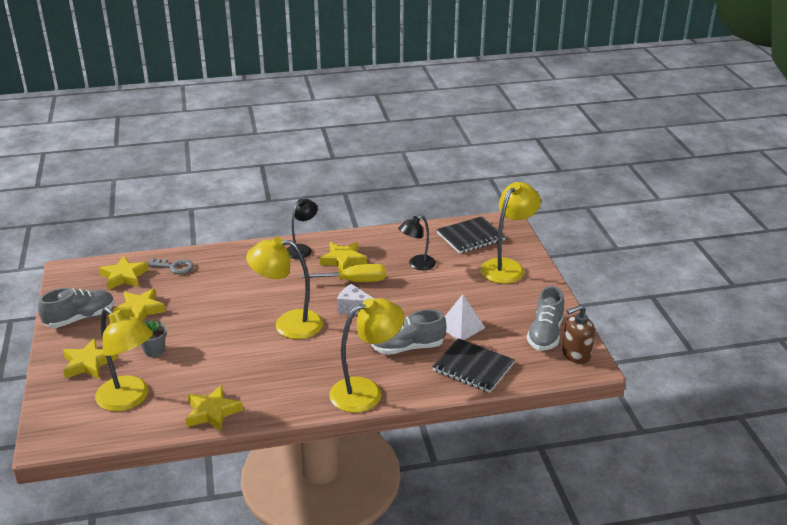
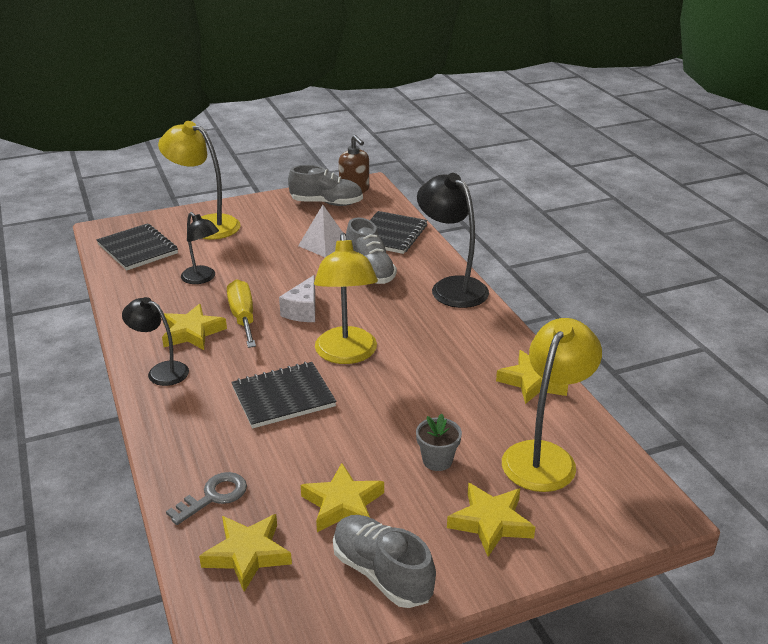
camera: 100 degrees left, 0 degrees up
(174, 267) = (213, 496): grey key -> grey key turned 45 degrees clockwise
(252, 294) = (283, 397): none -> black notebook
(366, 391) = (451, 287): yellow lamp -> black lamp

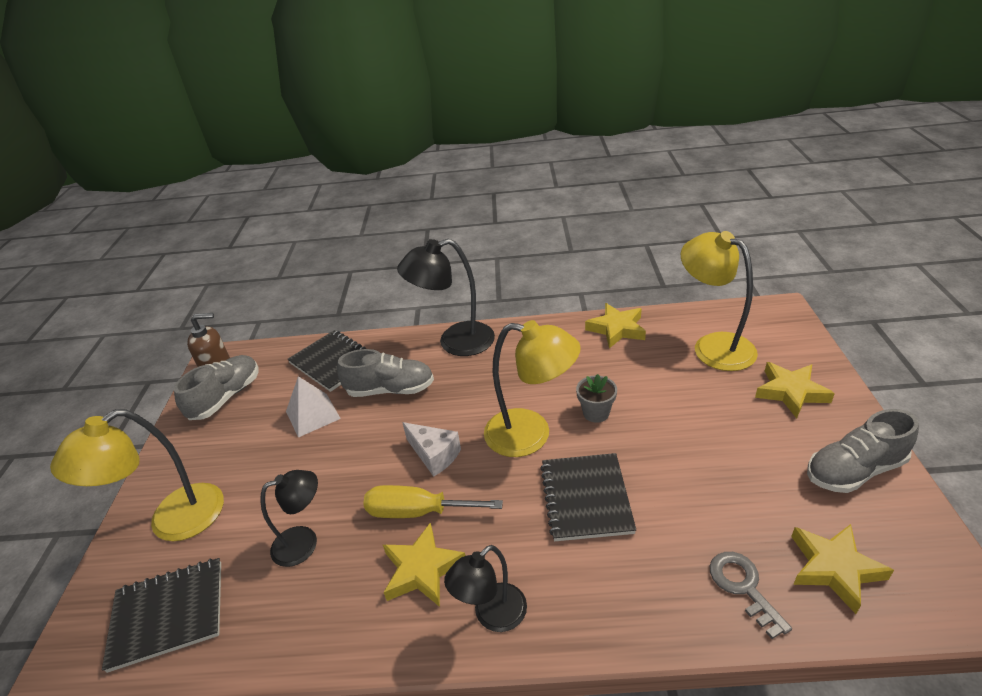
camera: 65 degrees left, 5 degrees up
(342, 504) = (763, 480): yellow star -> none
(437, 460) = (709, 405): grey flower pot -> grey flower pot (596, 413)

